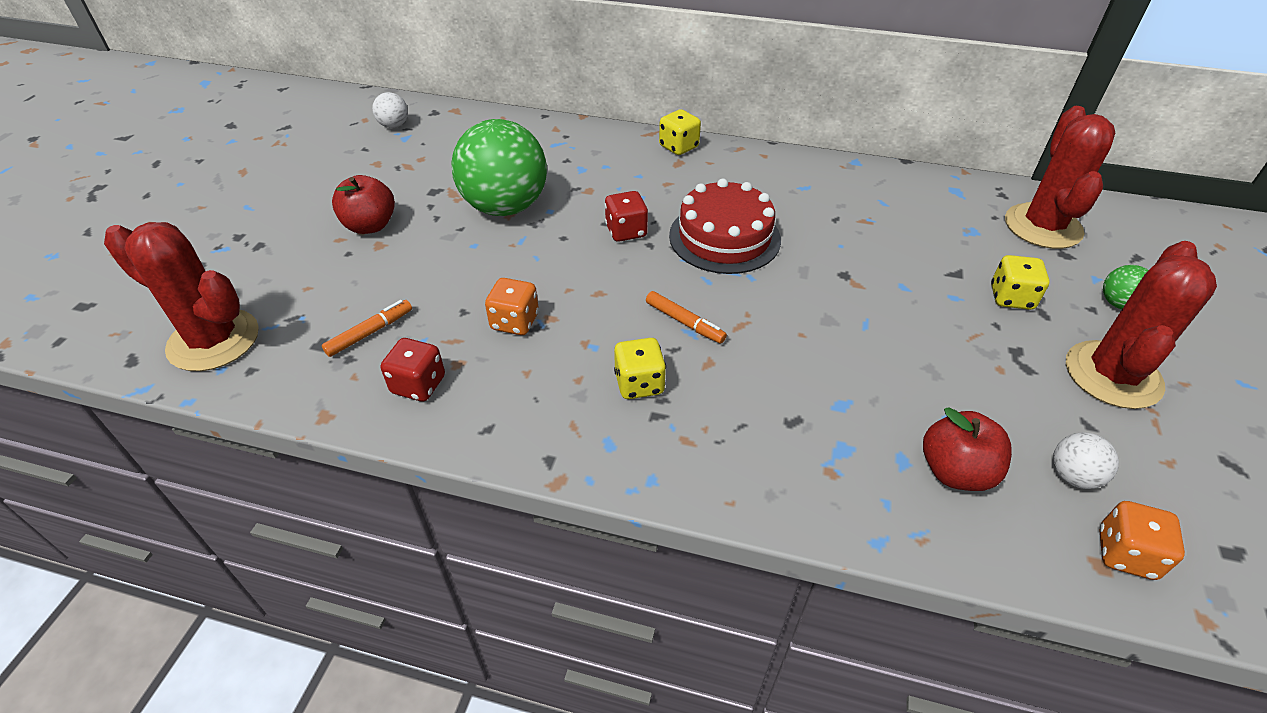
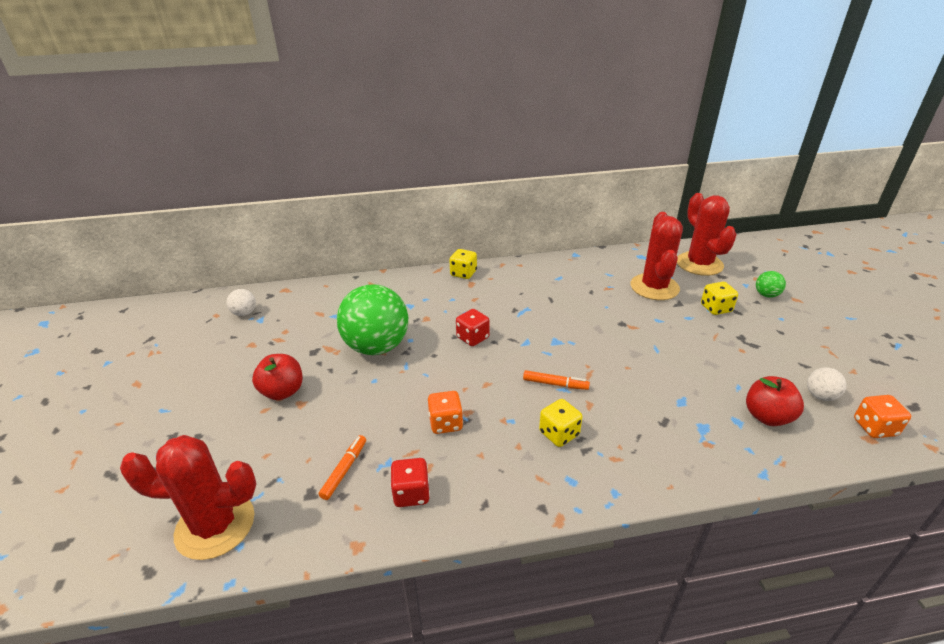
camera: 25 degrees left, 10 degrees down
(724, 237) = (537, 322): red cake -> none
(1112, 375) = (794, 334): red cactus -> red cactus (654, 287)

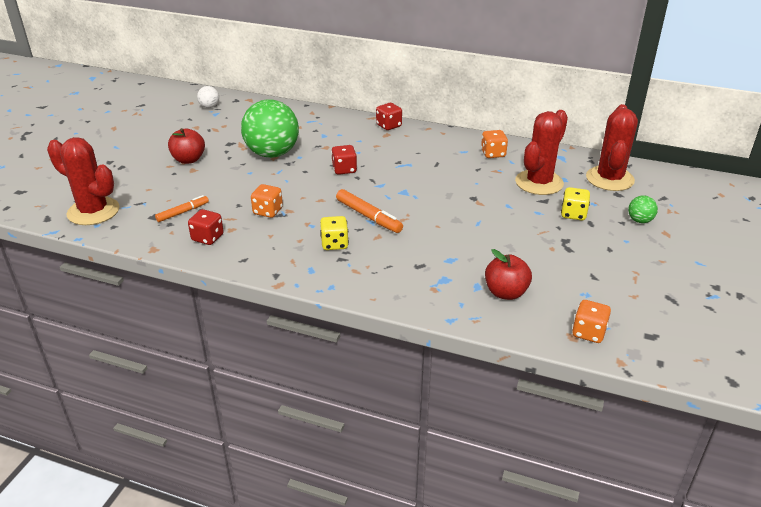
camera: 30 degrees right, 0 degrees up
(463, 273) = (389, 126): yellow dice -> red dice
(555, 384) = (368, 216): orange marker -> orange marker, size x1.53
(586, 272) = (493, 154): none -> orange dice
(820, 396) = (573, 298): white ball -> none

